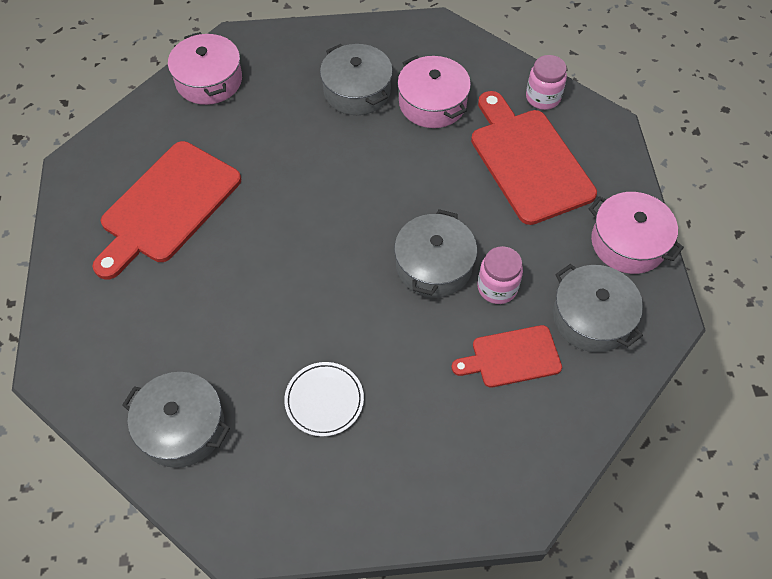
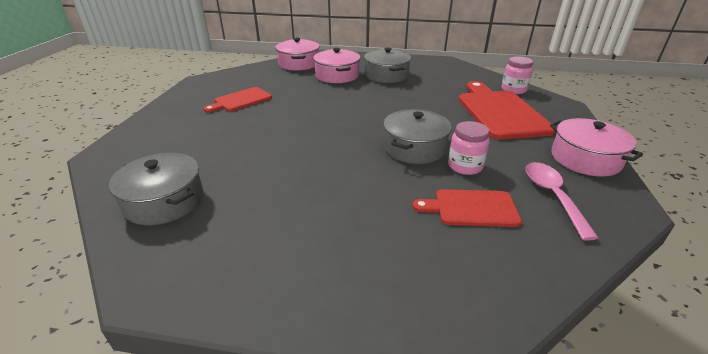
camera: 15 degrees right, 25 degrees down
(167, 206) = (241, 100): red cutting board -> red cutting board, size x0.57
(324, 400) = (290, 206): white plate -> none
(432, 103) = (434, 84): pink pot -> pink pot (337, 75)
(591, 318) = (552, 196): grey pot -> pink spoon

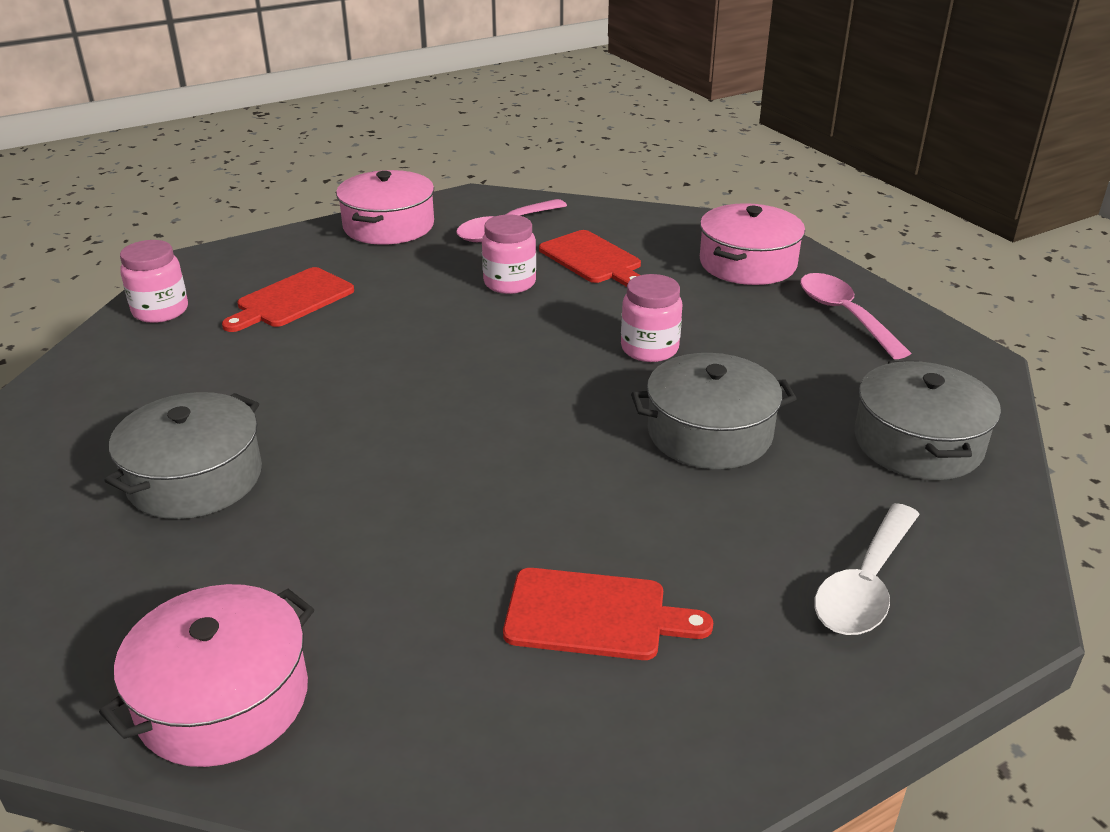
camera: 130 degrees left, 0 degrees up
(161, 139) = (865, 585): none -> white spoon
(272, 271) = (844, 315): none -> pink spoon
(337, 75) = (267, 555): pink pot -> pink pot (747, 263)
(345, 173) = (649, 349): none -> pink jar
(414, 148) = (510, 327): grey pot -> grey pot (709, 433)
(500, 112) = (291, 300): red cutting board -> red cutting board, size x0.57

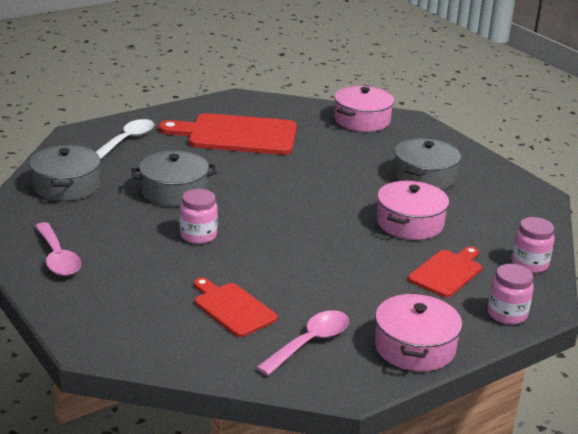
camera: 175 degrees right, 5 degrees down
(509, 283) = (295, 285): pink jar -> pink jar (507, 314)
(594, 615) = (236, 135): red cutting board -> red cutting board, size x1.76
(747, 263) = (107, 303): pink pot -> pink pot (410, 223)

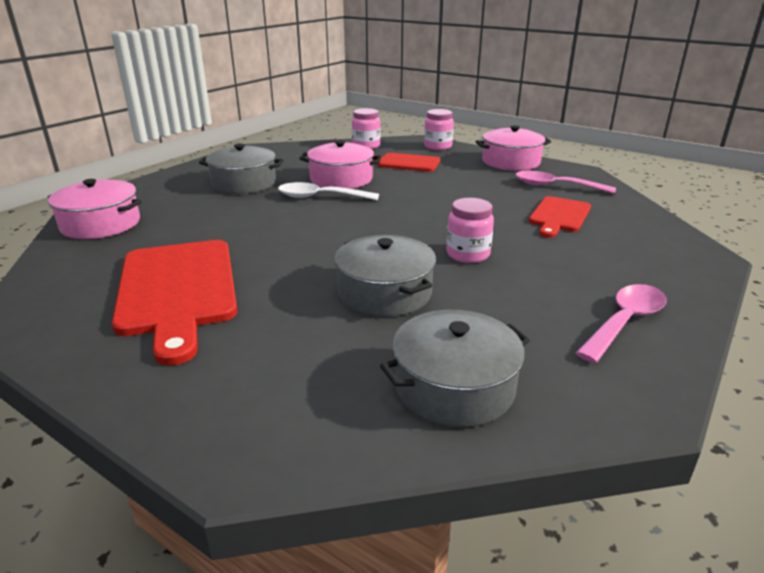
camera: 110 degrees left, 0 degrees up
(127, 140) = (242, 383): white spoon -> white spoon (320, 197)

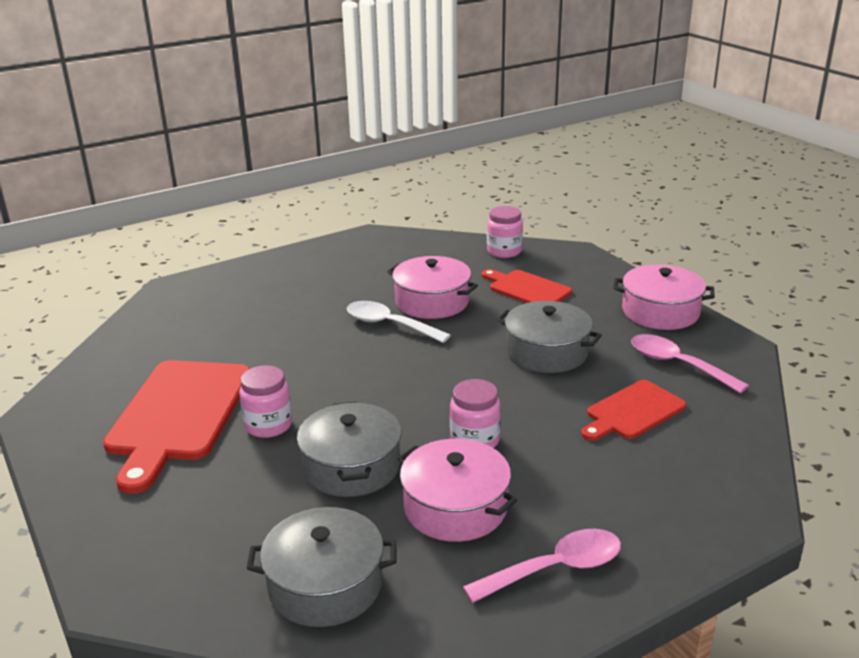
camera: 25 degrees right, 0 degrees up
(101, 224) = (164, 318): pink pot -> pink pot (455, 507)
(244, 183) = (327, 288): grey pot -> grey pot (547, 352)
(438, 146) = (591, 268): pink jar -> pink jar (268, 425)

